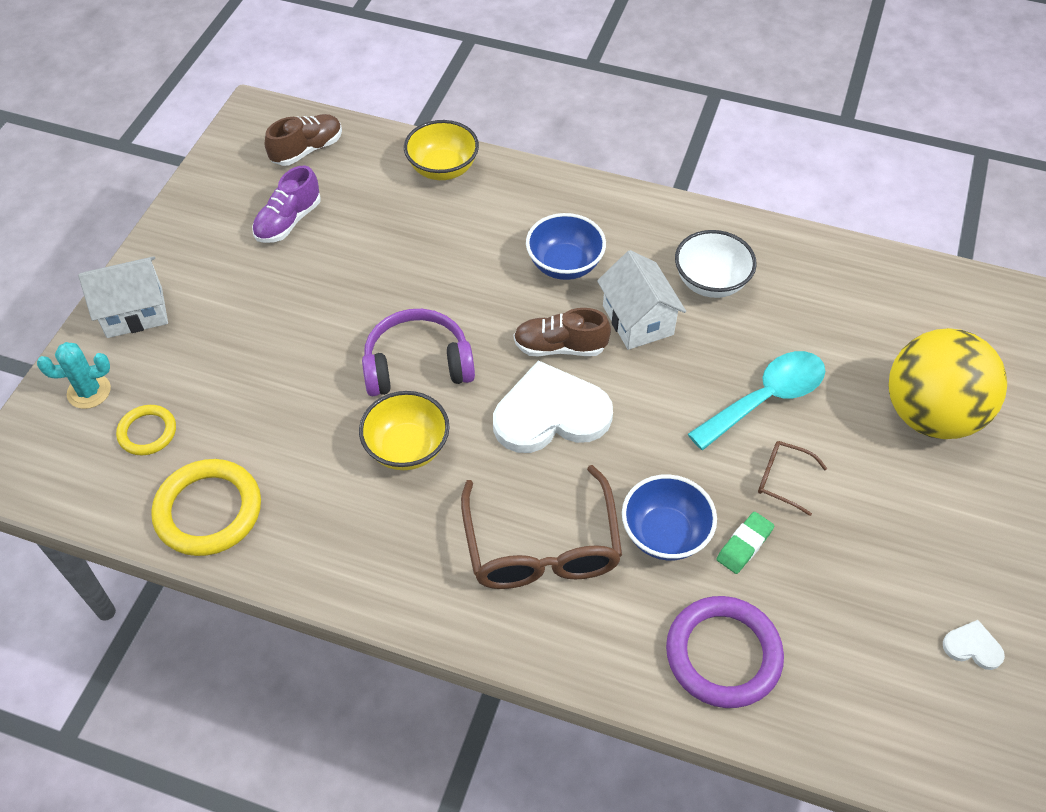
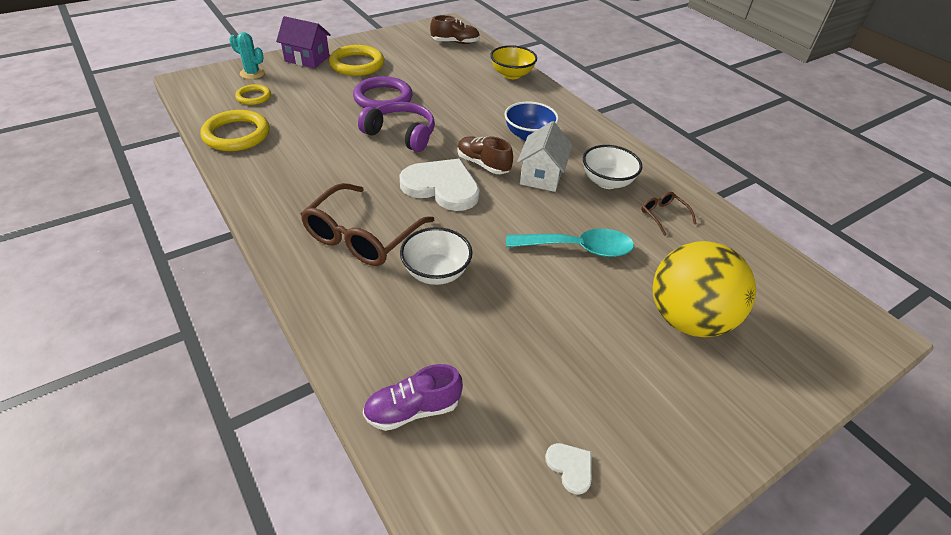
camera: 35 degrees right, 10 degrees down
(134, 312) = (307, 59): white house -> purple house
(219, 278) = (357, 64): none -> yellow ring
(288, 221) = (413, 60): purple shoe -> purple shoe (412, 410)
(407, 448) = (352, 161): yellow bowl -> none
(665, 534) = (436, 272): blue bowl -> white bowl
(723, 654) = (395, 350): purple ring -> purple ring (383, 98)
(744, 545) = (477, 307): green eraser -> none
(783, 479) = (541, 291): brown glasses -> brown glasses (663, 215)

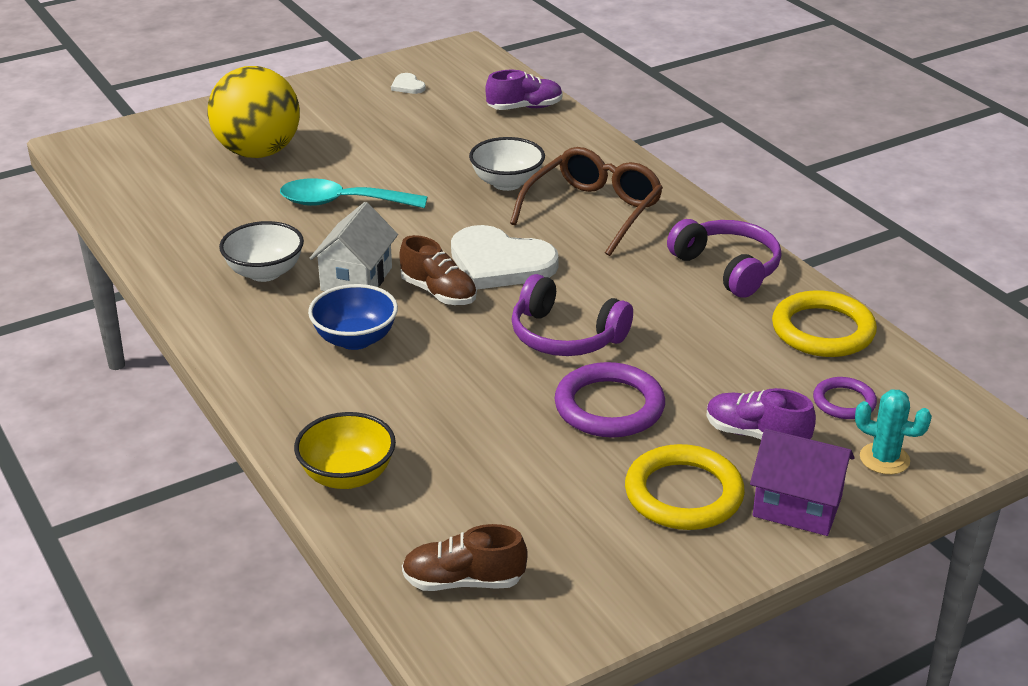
camera: 175 degrees left, 10 degrees down
(254, 97) = (844, 402): yellow ring -> purple ring
(274, 180) = (727, 268): none -> purple headphones
(310, 84) = (756, 435): none -> purple shoe
(663, 215) = (214, 234): brown glasses -> none

